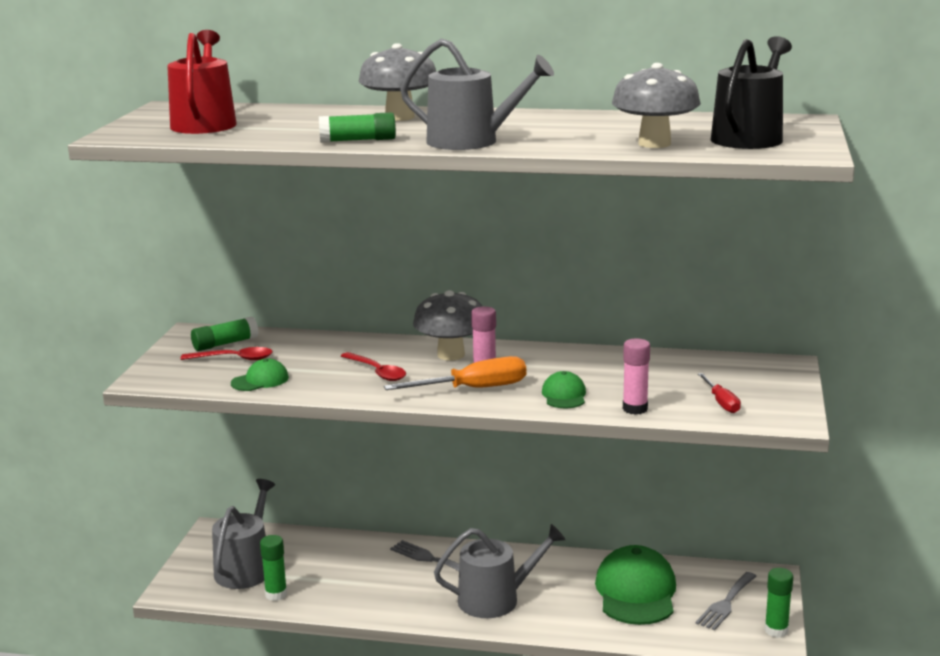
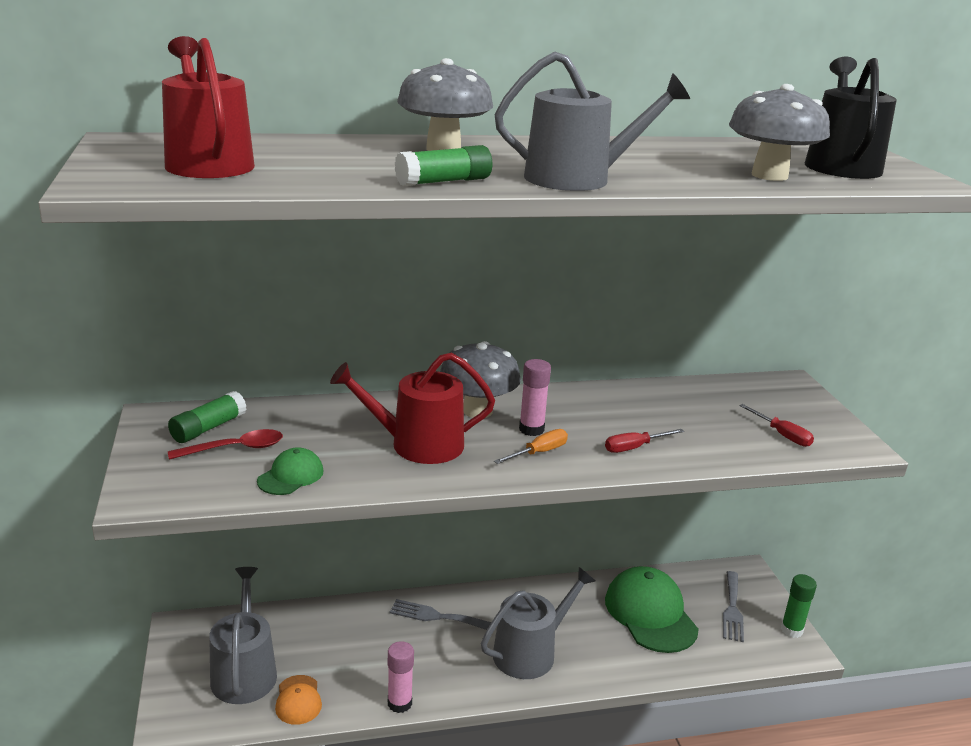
camera: 25 degrees left, 5 degrees up
(276, 594) = (298, 700): green glue stick -> orange cap
(377, 372) = (418, 444): red spoon -> red watering can
(473, 389) = (539, 452): orange screwdriver -> orange screwdriver, size x0.57
(564, 395) = (634, 447): green cap -> red screwdriver
(635, 409) = (715, 455): pink glue stick -> pink glue stick (399, 703)

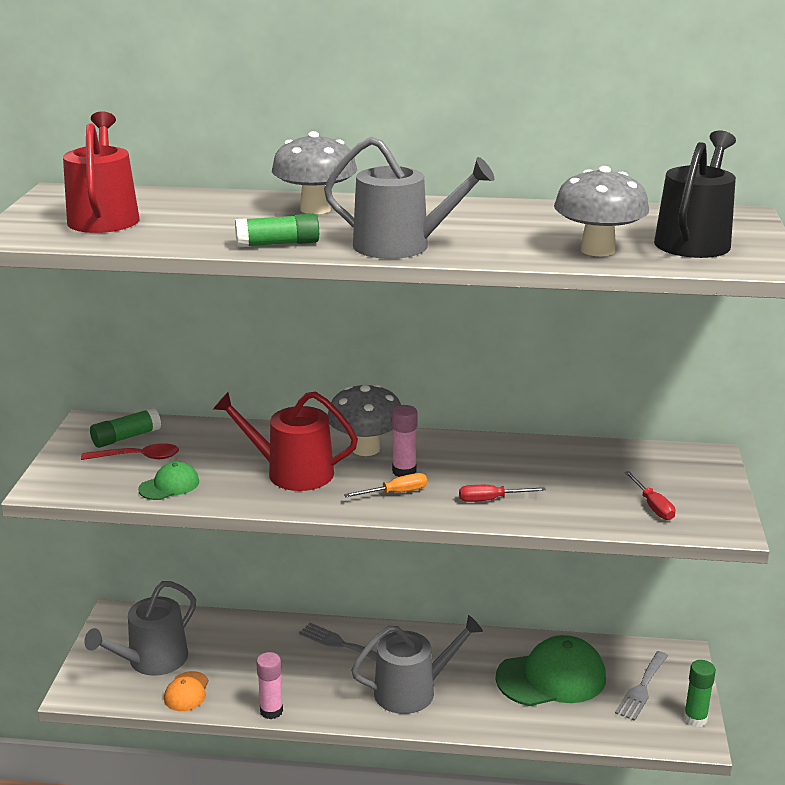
camera: 20 degrees right, 0 degrees up
(244, 671) = (152, 660): grey watering can -> grey watering can turned 150 degrees counterclockwise
(650, 614) = (551, 677): green cap -> green cap turned 75 degrees clockwise

